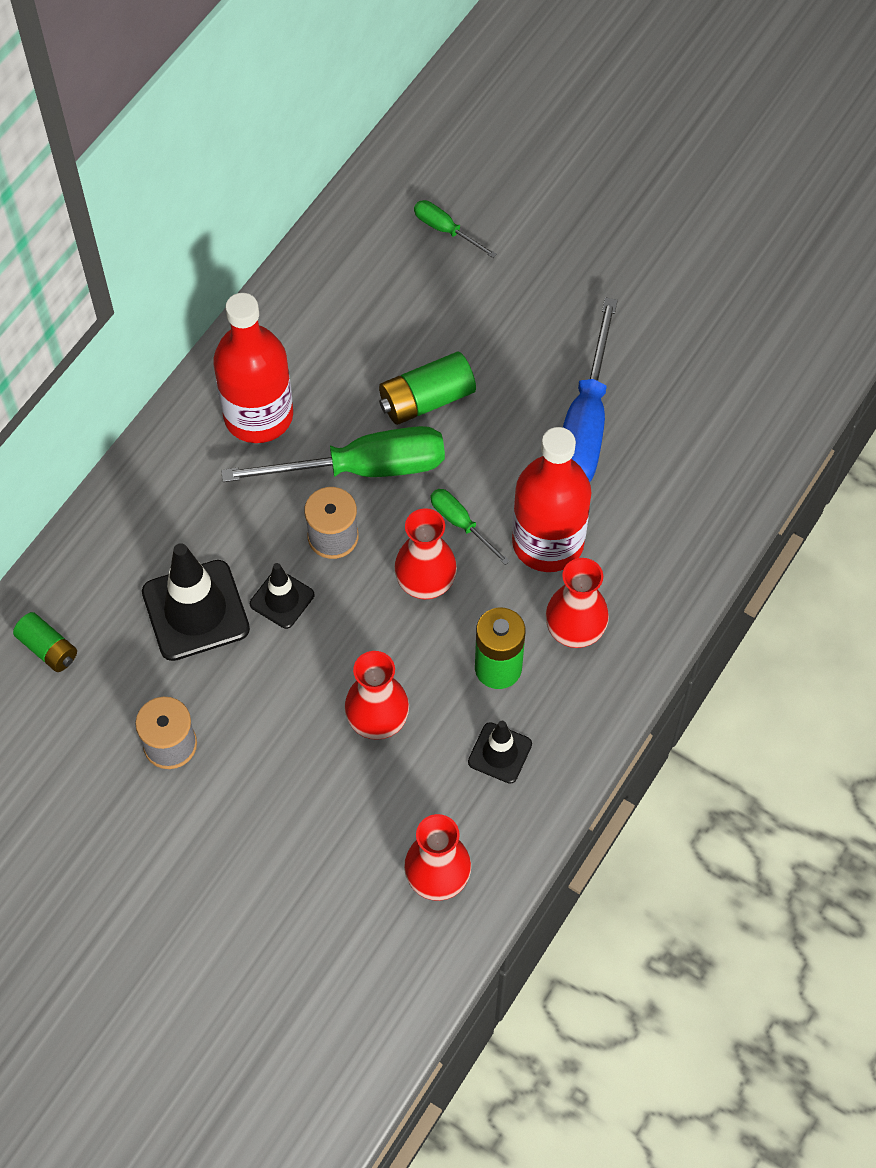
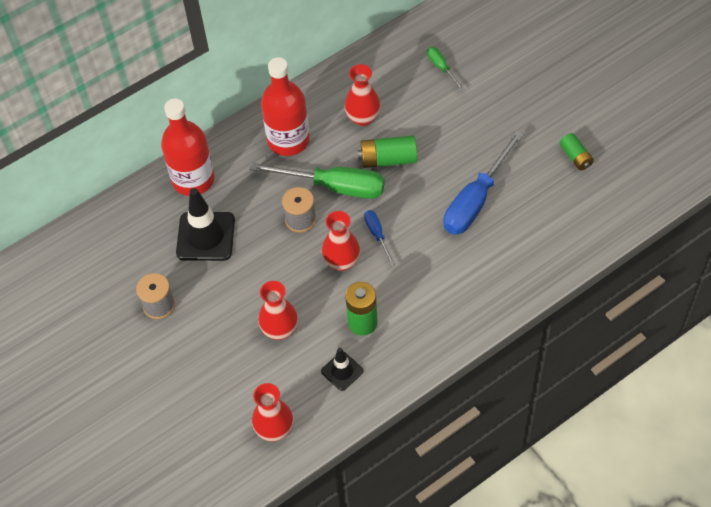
camera: 25 degrees right, 5 degrees down
(48, 648) = (117, 232): green battery -> green battery (575, 157)
(282, 599) = (256, 245): black traffic cone -> none
(461, 523) = (377, 235): green screwdriver -> blue screwdriver
(547, 542) = (423, 261): red bottle -> red bottle (193, 180)
(574, 631) = (417, 316): red vase -> red vase (363, 118)

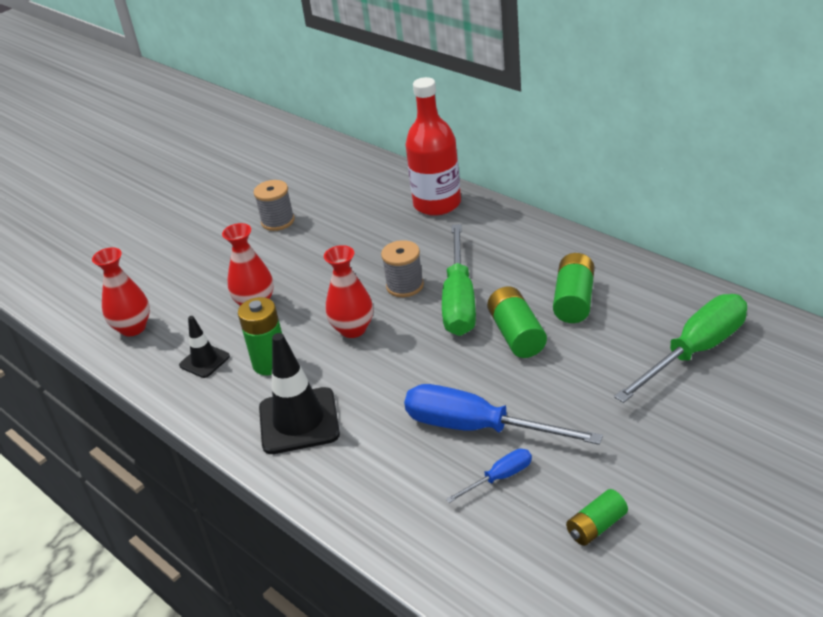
camera: 80 degrees right, 20 degrees down
(205, 236) = (366, 229): black traffic cone -> black traffic cone (299, 421)
(288, 140) = (514, 252): red bottle -> none
(363, 118) = (574, 300): red vase -> green battery
(377, 235) = (398, 349): blue screwdriver -> blue screwdriver (499, 478)
(441, 68) = (695, 351): green screwdriver -> green screwdriver, size x2.10

